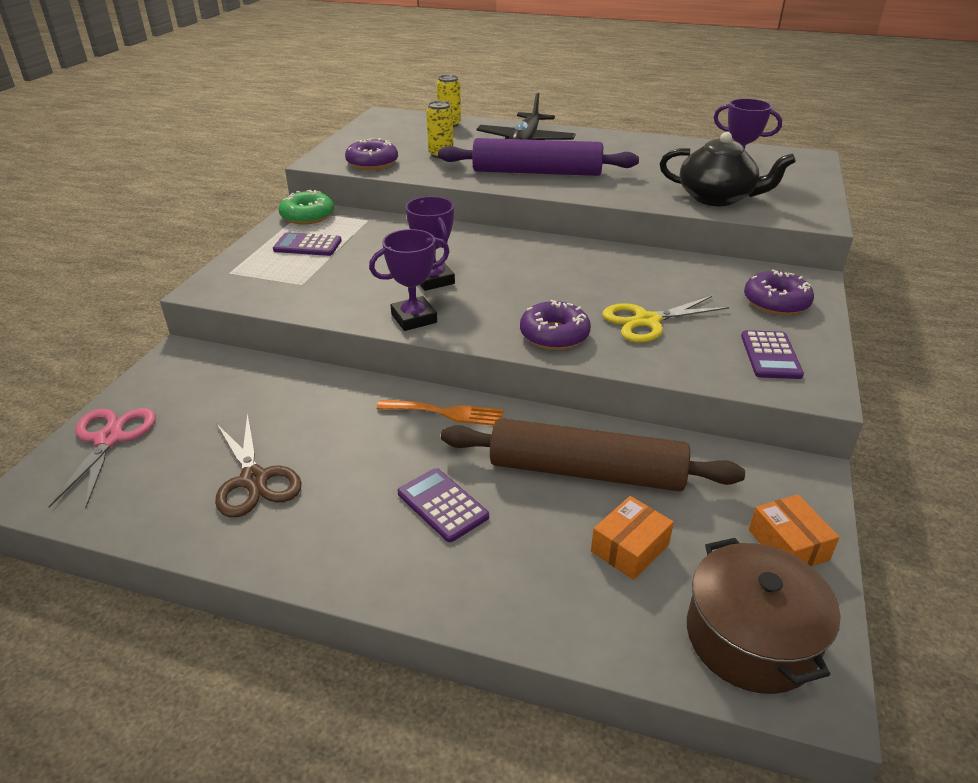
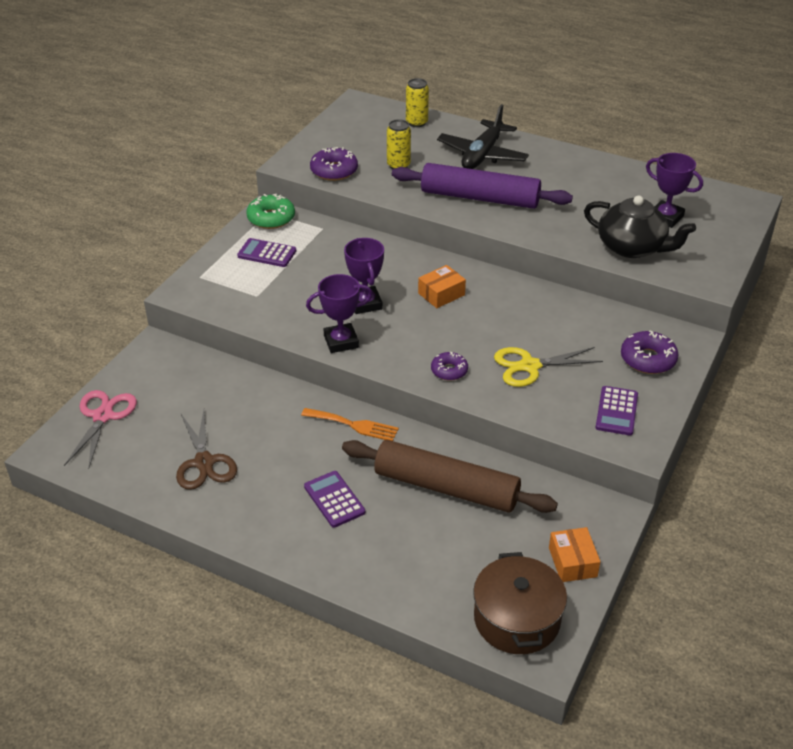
camera: 10 degrees right, 5 degrees up
(554, 335) = (449, 370): purple donut -> purple donut, size x0.65
(629, 548) = (457, 549): orange box -> orange box (441, 294)

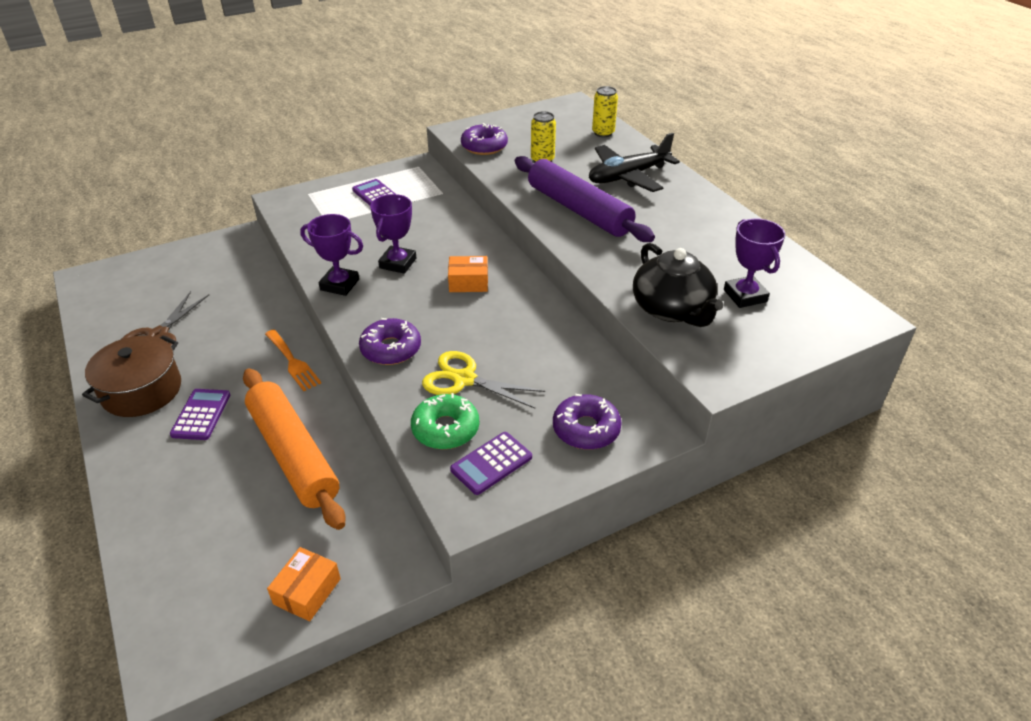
camera: 35 degrees right, 0 degrees up
(103, 416) = (145, 270): pink scissors -> none
(271, 218) = (414, 171): green donut -> green donut (445, 429)
(446, 487) = (293, 454): brown rolling pin -> orange rolling pin
(449, 370) = (391, 349): purple donut -> purple donut, size x1.53
(517, 619) = (194, 613): brown pot -> brown pot (142, 390)

